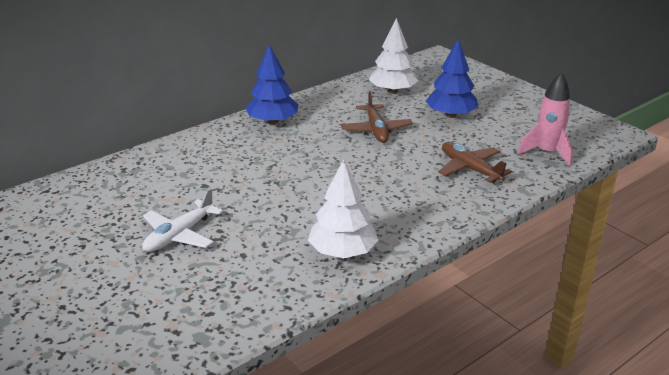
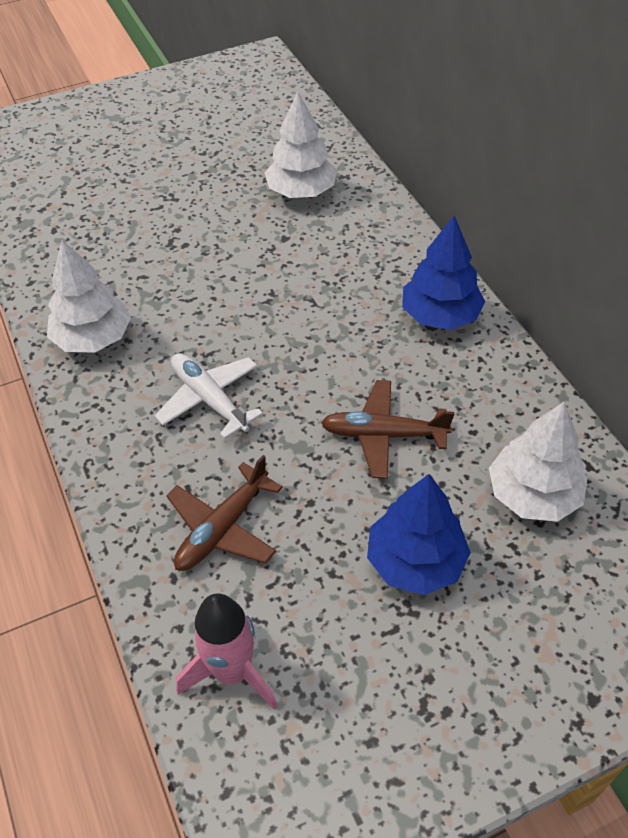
camera: 105 degrees right, 20 degrees up
(144, 185) = (301, 191): none -> white tree
(179, 235) = (189, 215): white plane -> white plane (209, 399)
(470, 169) = (222, 528): brown plane -> brown plane turned 150 degrees clockwise

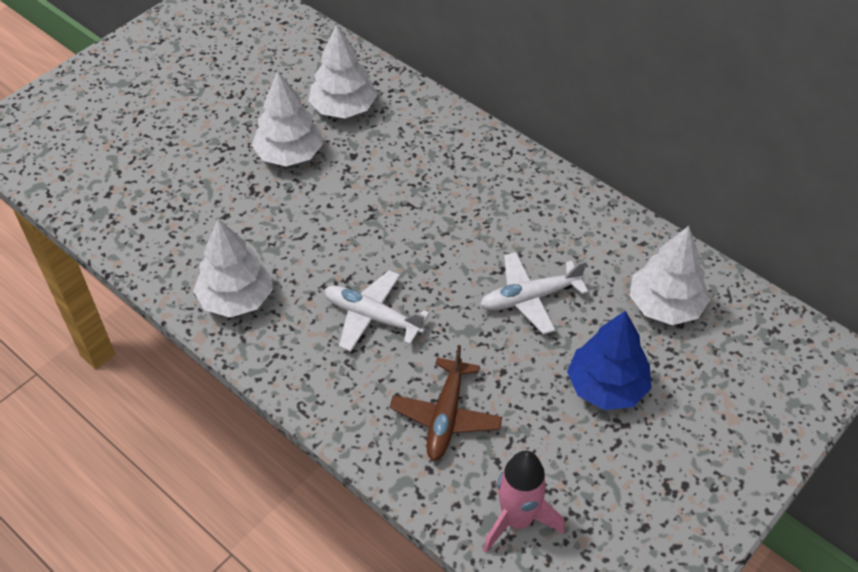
camera: 25 degrees left, 0 degrees up
(224, 219) = (289, 154): none -> white tree
(383, 435) = (530, 298): brown plane -> white plane
(440, 315) = (521, 184): blue tree -> none

